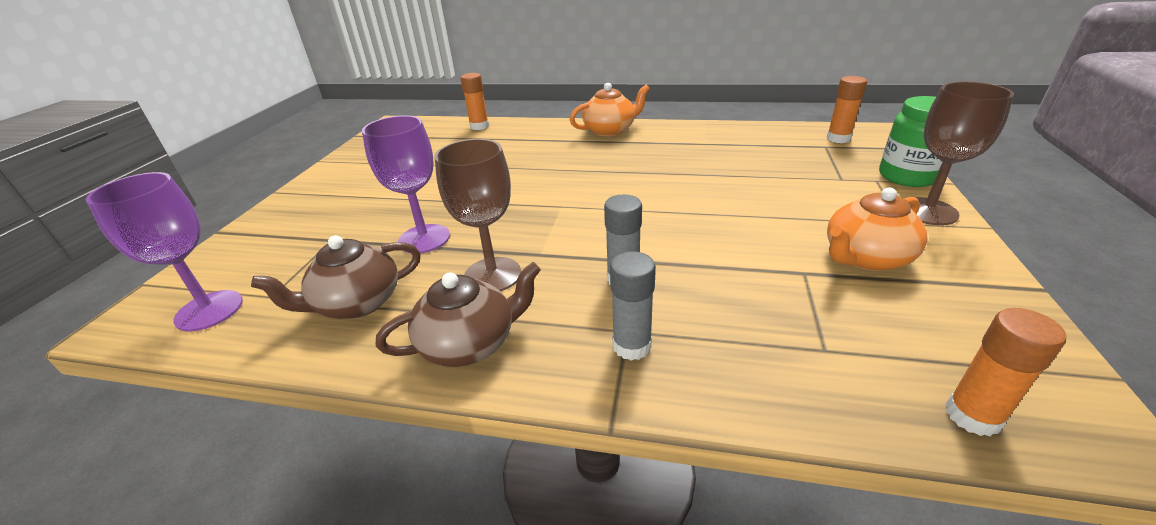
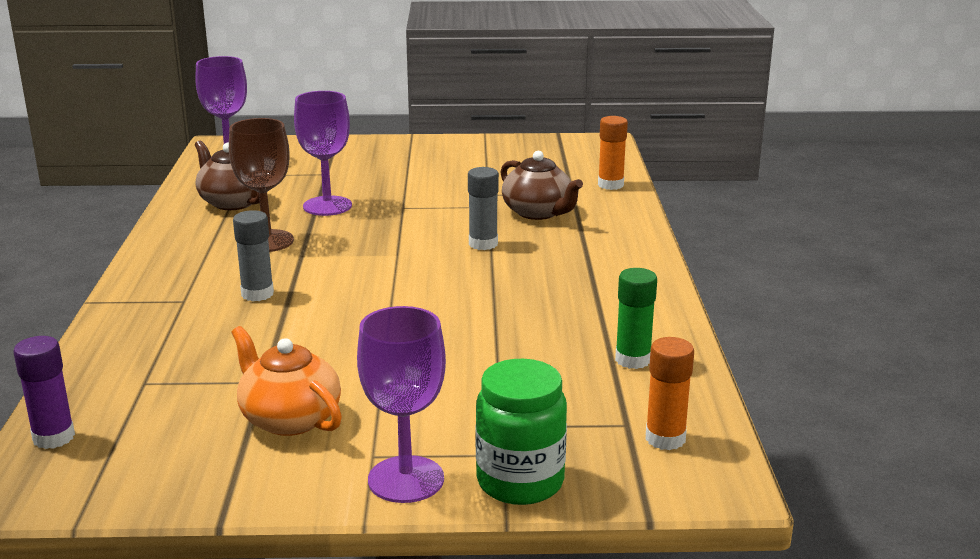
camera: 75 degrees right, 10 degrees down
(470, 343) = (178, 247): brown teapot -> brown teapot (538, 212)
(610, 130) = (629, 261): orange teapot -> none
(631, 346) = (164, 303): grey glue stick -> grey glue stick (483, 244)
(747, 139) = (632, 360): none -> green glue stick
(927, 211) = (406, 479): brown goblet -> purple goblet
(972, 416) = (54, 437): orange glue stick -> purple glue stick

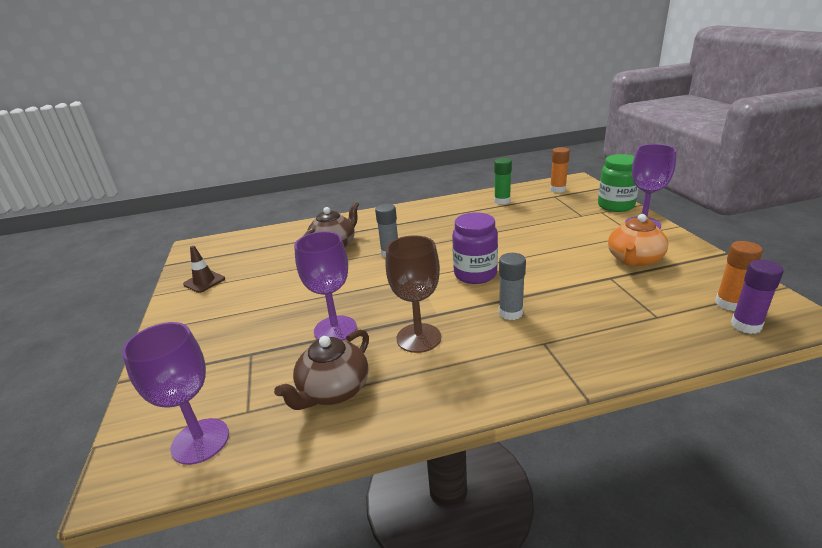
camera: 100 degrees left, 5 degrees up
(369, 289) = (475, 274): none -> purple jar
(495, 151) = (204, 281): none -> brown traffic cone
(610, 185) = (283, 232): orange glue stick -> orange glue stick (729, 303)

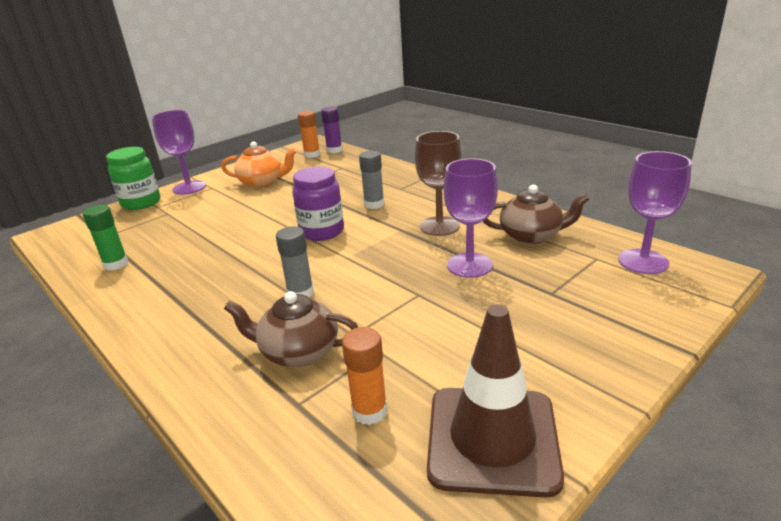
camera: 120 degrees left, 0 degrees up
(204, 281) = (492, 439): brown traffic cone -> brown traffic cone, size x2.06
(557, 189) = (80, 238): orange glue stick -> orange glue stick (369, 411)

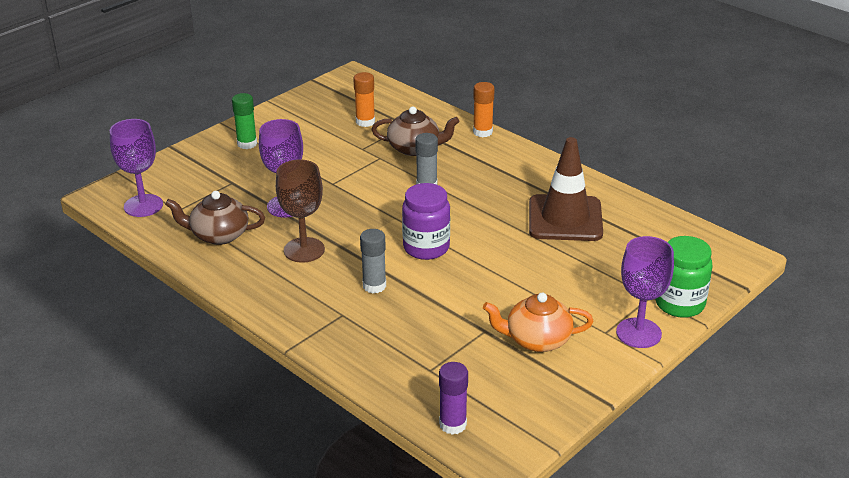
camera: 175 degrees right, 5 degrees up
(116, 264) = (616, 216): green glue stick -> green glue stick (247, 144)
(312, 155) = (488, 412): orange glue stick -> orange glue stick (482, 132)
(492, 439) = (302, 112): brown traffic cone -> brown traffic cone (565, 218)

